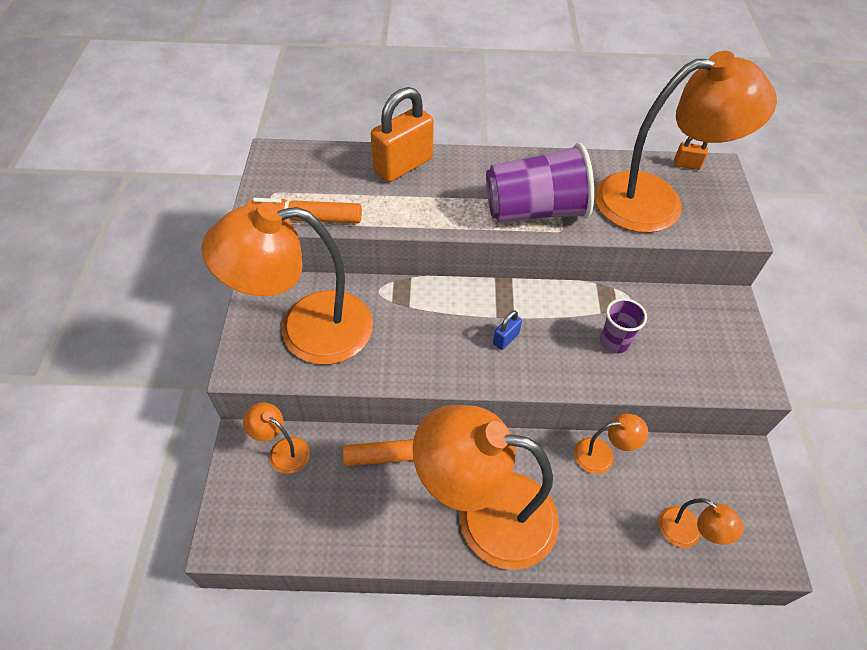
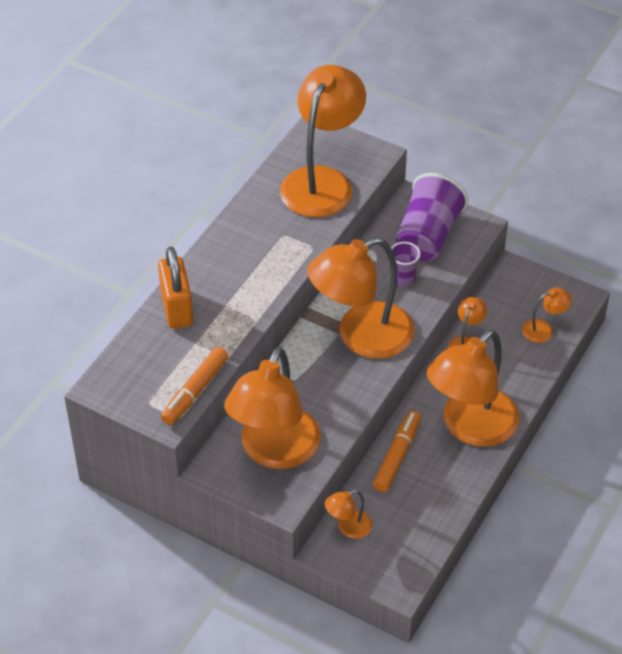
camera: 60 degrees left, 5 degrees down
(505, 339) = (361, 337): blue padlock -> orange lamp
(535, 211) = (284, 252): purple cup -> purple cup (428, 236)
(686, 165) = (299, 144): orange padlock -> none

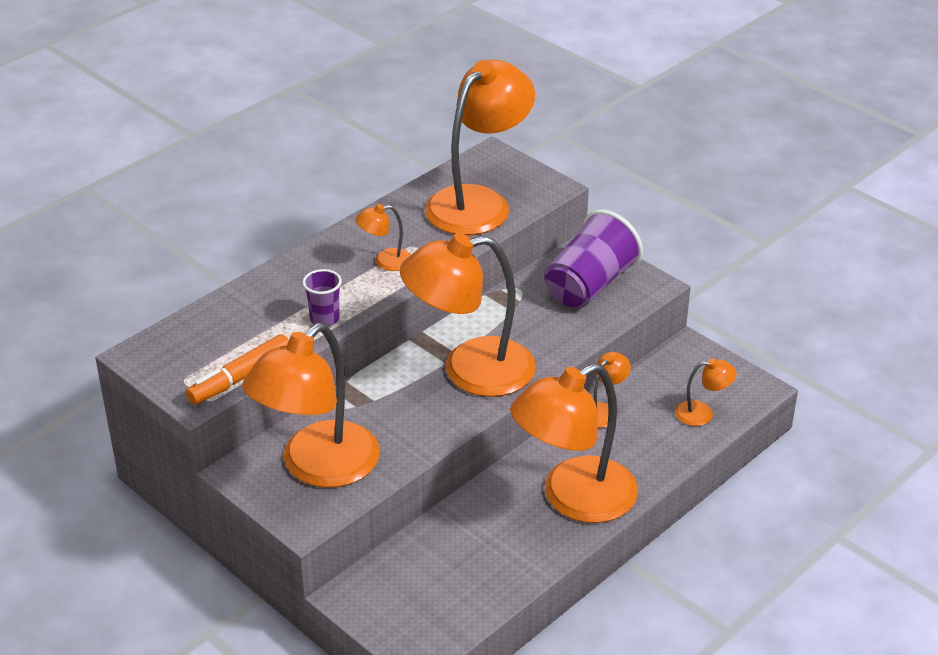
camera: 15 degrees right, 10 degrees down
(177, 308) = (260, 294): orange padlock -> none
(348, 528) = (384, 576): orange lamp -> orange lamp (385, 261)
(397, 456) = (474, 512): orange marker -> none
(403, 279) = (543, 322): purple cup -> purple cup (324, 319)

